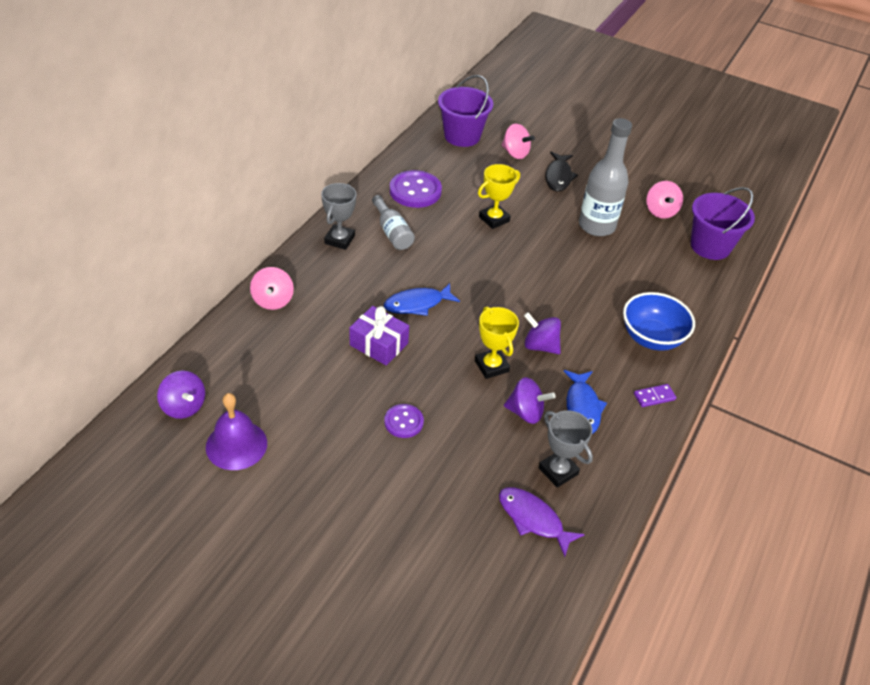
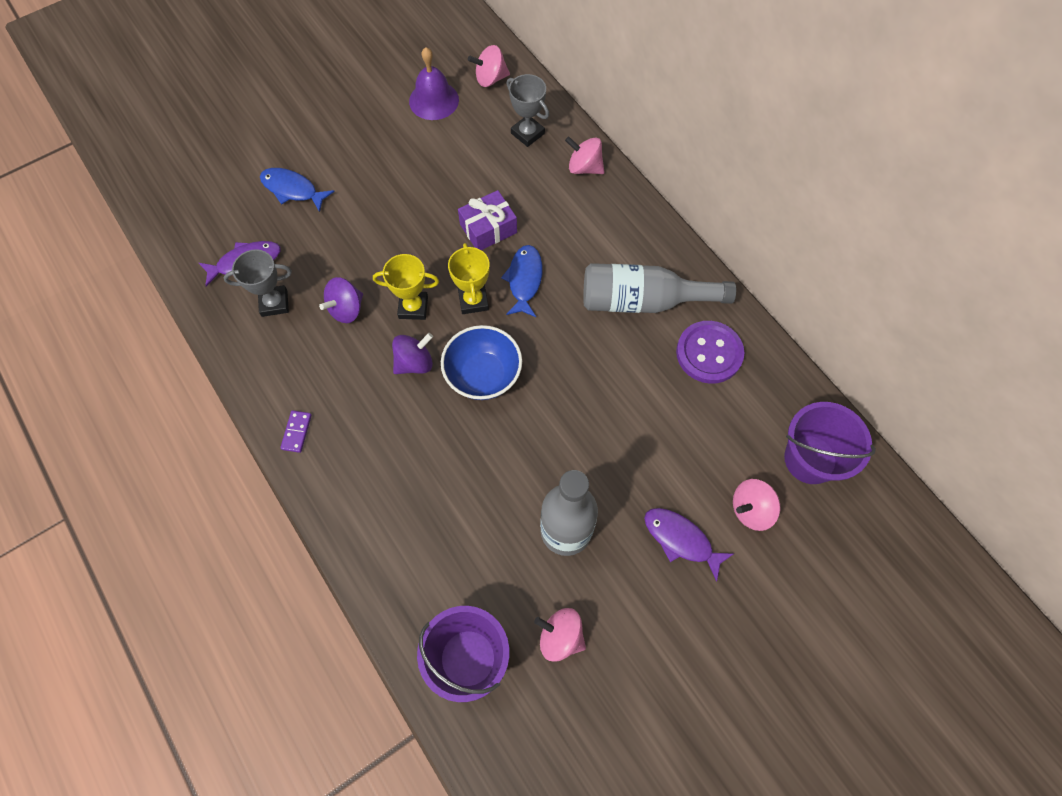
camera: 120 degrees right, 20 degrees up
(184, 406) = (490, 79): purple spinning top -> pink spinning top
(339, 240) = (650, 248): grey trophy -> grey trophy (527, 133)
(392, 232) = (643, 301): grey bottle -> grey bottle, size x1.70
(403, 422) = (391, 213): purple button -> none
(494, 219) = (625, 415): yellow trophy -> yellow trophy (473, 301)
(558, 177) = (681, 540): black fish -> purple fish
(582, 407) = (324, 359): blue fish -> blue fish (292, 189)
(651, 338) = (366, 479): blue bowl -> blue bowl (483, 375)

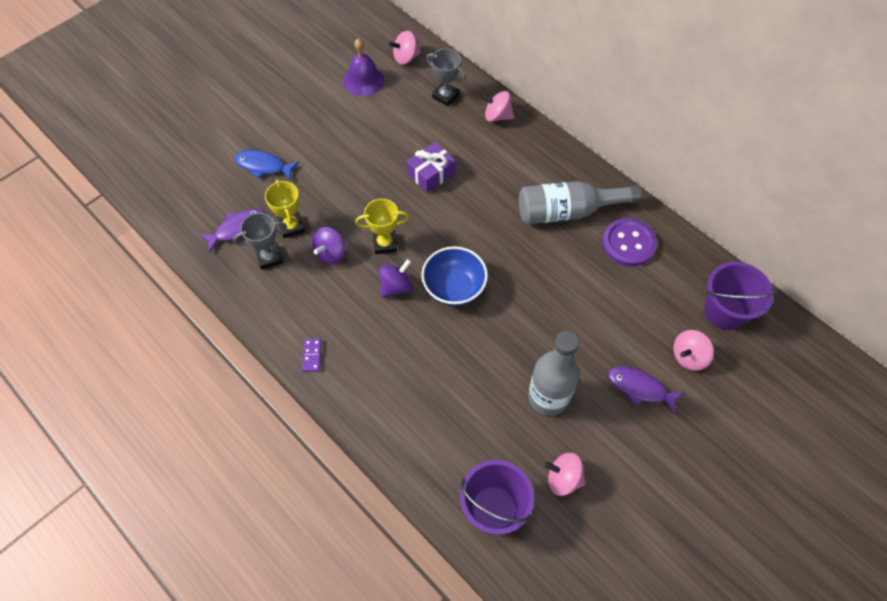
camera: 10 degrees left, 5 degrees down
(473, 301) = (432, 231): yellow trophy -> yellow trophy (291, 226)
(524, 280) = (470, 209): blue fish -> none

